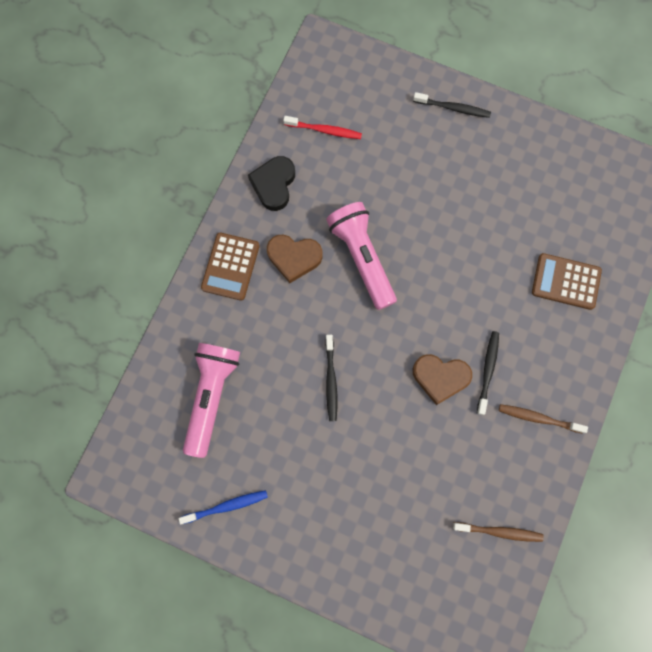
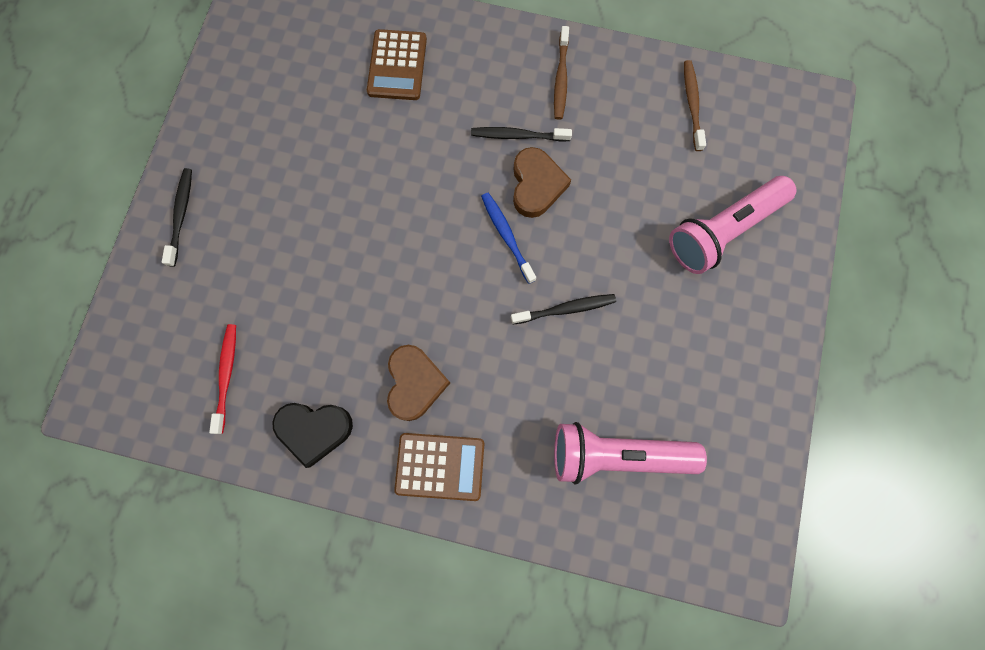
camera: 100 degrees left, 0 degrees up
(226, 506) = (744, 406): blue toothbrush -> blue toothbrush (507, 236)
(362, 258) = (403, 297): pink flashlight -> pink flashlight (723, 230)

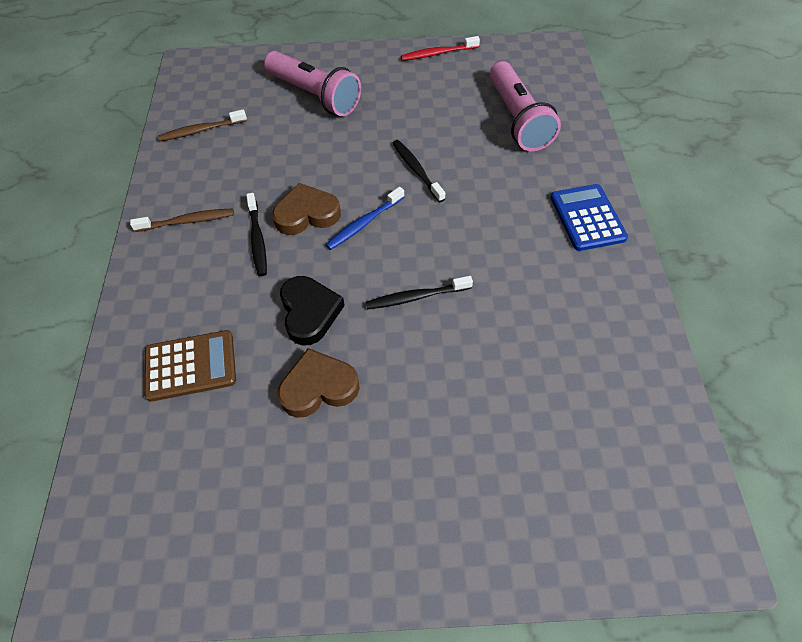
camera: 105 degrees left, 20 degrees down
(181, 215) = (446, 544): black toothbrush -> black toothbrush (416, 297)
(227, 375) = (603, 414): red toothbrush -> red toothbrush (438, 53)
(314, 430) = (611, 317): black heart -> black heart (309, 312)
(415, 383) = (528, 253): brown heart -> brown heart (318, 387)
(440, 466) = (587, 218): brown calculator -> blue calculator

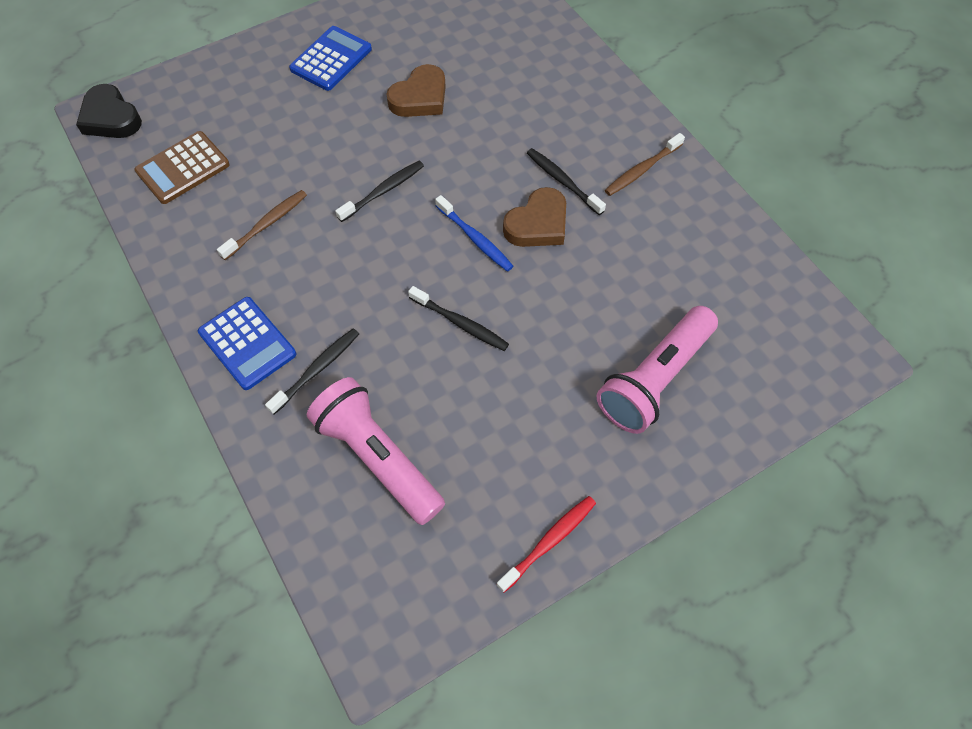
camera: 150 degrees right, 5 degrees up
(190, 366) = (526, 72): brown calculator -> brown calculator (183, 168)
(201, 130) = (733, 269): brown toothbrush -> brown toothbrush (266, 224)
(309, 312) = (466, 142): black heart -> black heart (111, 118)
(314, 95) = (655, 379): pink flashlight -> pink flashlight turned 60 degrees counterclockwise
(364, 223) = (475, 238): blue toothbrush -> blue toothbrush turned 120 degrees clockwise
(385, 497) = (331, 59): none -> blue calculator
(538, 181) = (317, 370): none -> black toothbrush

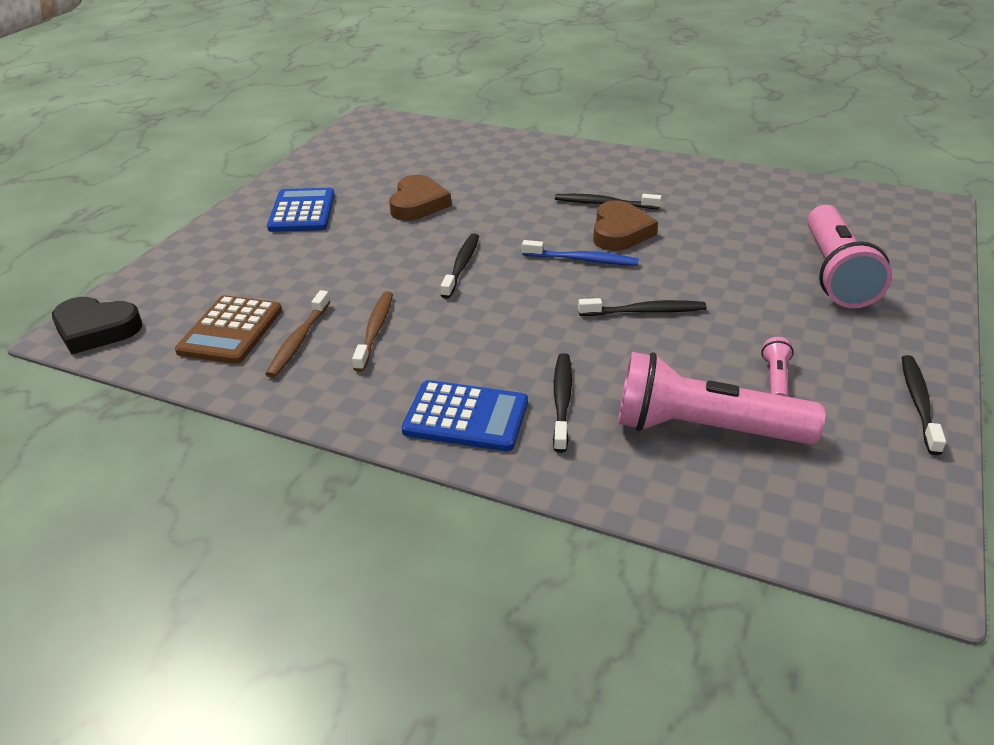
camera: 35 degrees left, 25 degrees down
(476, 450) = (775, 379): none -> pink flashlight
(549, 542) = (918, 403): red toothbrush -> black toothbrush
(642, 170) = (653, 177): brown toothbrush -> brown toothbrush (298, 340)

